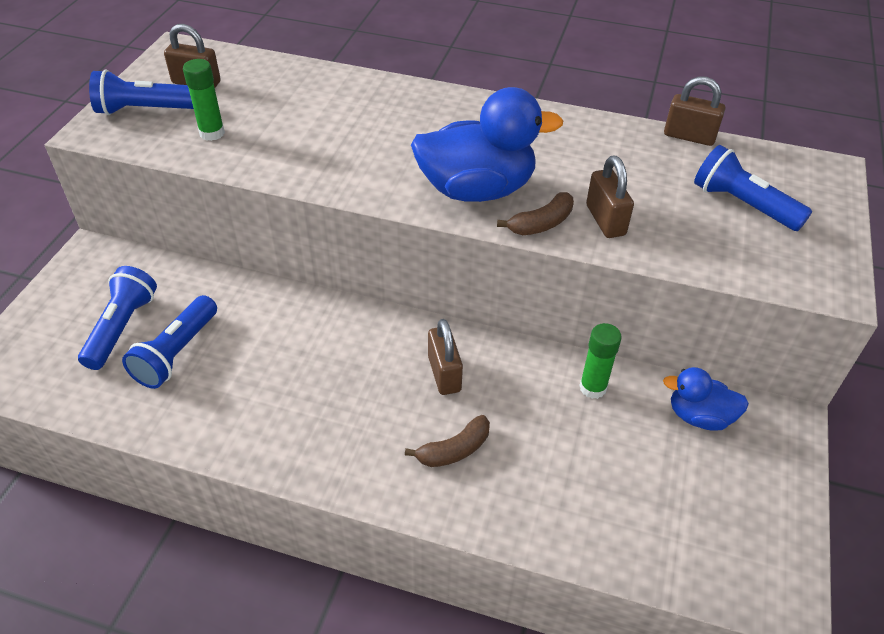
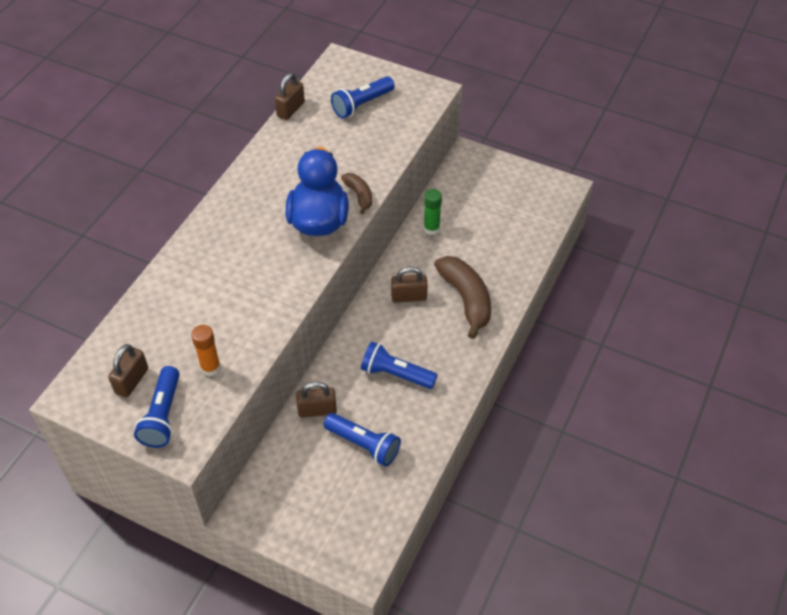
camera: 80 degrees left, 5 degrees up
(122, 328) = (331, 482): blue flashlight -> blue flashlight (396, 374)
(212, 133) = (210, 368): green glue stick -> orange glue stick
(454, 450) = (466, 299): brown banana -> brown banana, size x1.86
(605, 220) = (362, 166): brown padlock -> brown padlock (317, 410)
(699, 416) = (458, 188): blue duck -> none

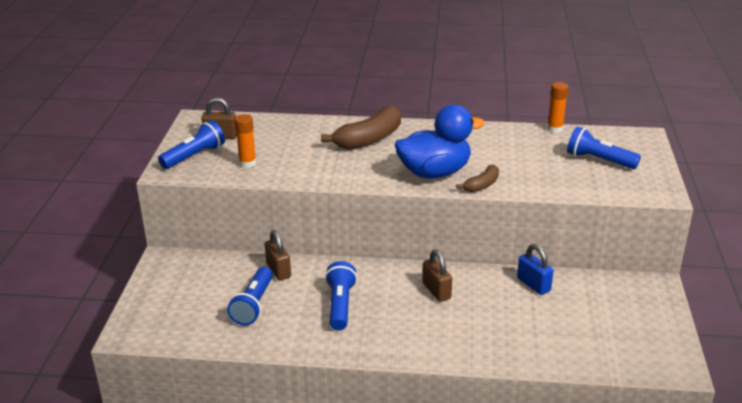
camera: 70 degrees right, 20 degrees down
(163, 415) = (194, 156): blue flashlight -> blue flashlight turned 150 degrees clockwise
(290, 109) = (555, 129): brown padlock -> orange glue stick
(431, 228) = (533, 284): green glue stick -> blue padlock
(466, 299) = (459, 328): brown banana -> brown banana (369, 139)

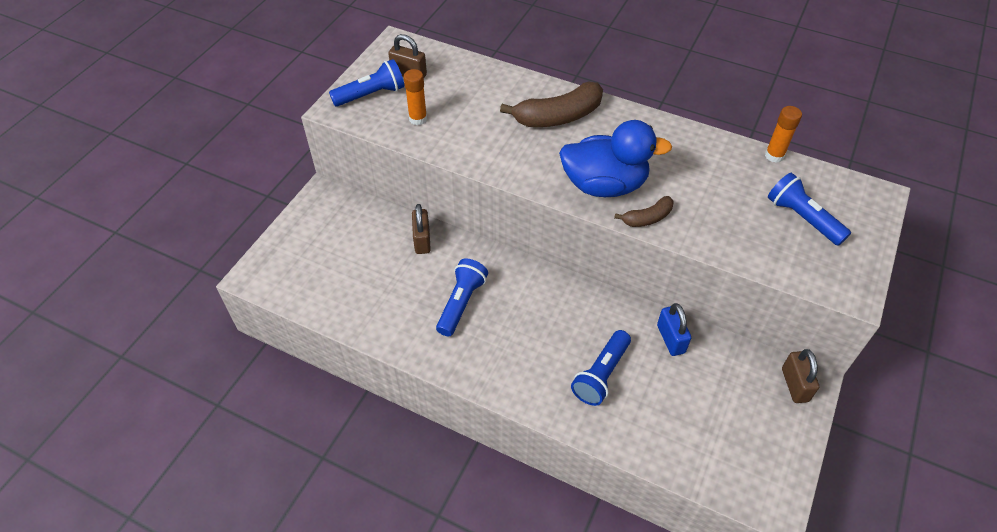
camera: 20 degrees right, 20 degrees up
(254, 305) = (380, 277): blue flashlight -> blue flashlight (601, 375)
(436, 291) = (565, 315): brown padlock -> brown padlock (794, 385)

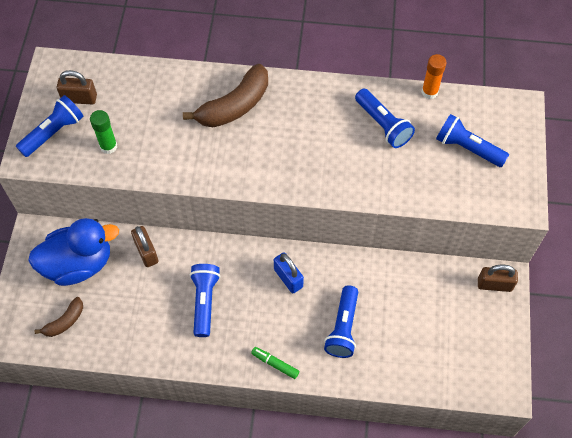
camera: 20 degrees left, 10 degrees up
(418, 119) = (108, 146): orange glue stick -> green glue stick
(511, 387) = (275, 364): none -> green marker
(604, 185) = (298, 166): blue duck -> blue duck (79, 264)
(647, 218) = (344, 188): brown banana -> brown banana (65, 321)
(670, 339) = (388, 276): blue padlock -> blue padlock (288, 278)
(711, 172) = (383, 125): none -> blue flashlight
(794, 385) = (494, 284): brown padlock -> brown padlock turned 60 degrees counterclockwise

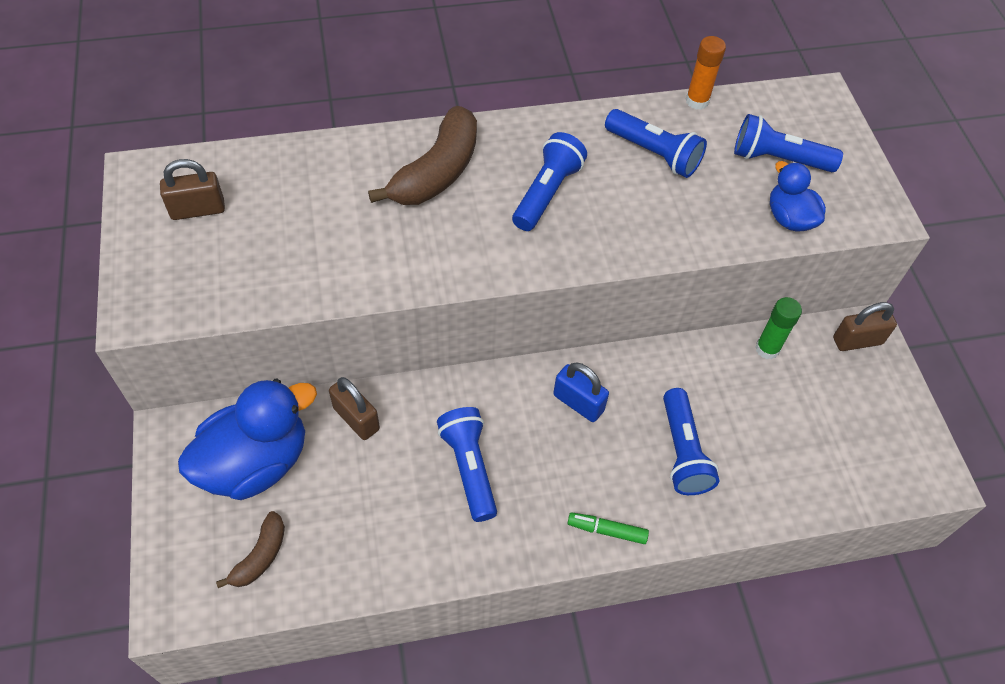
camera: 20 degrees left, 5 degrees down
(53, 132) = (171, 265): blue flashlight -> blue flashlight (546, 193)
(108, 146) = (266, 266): green glue stick -> green glue stick (767, 349)
(455, 193) = (789, 218): none -> blue duck

